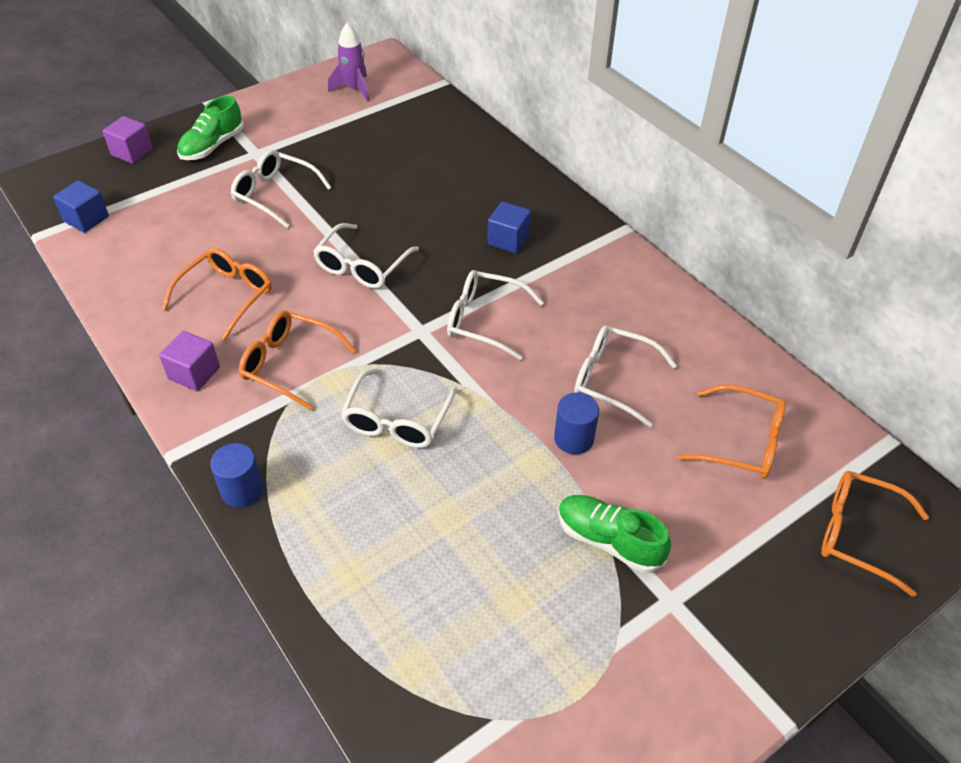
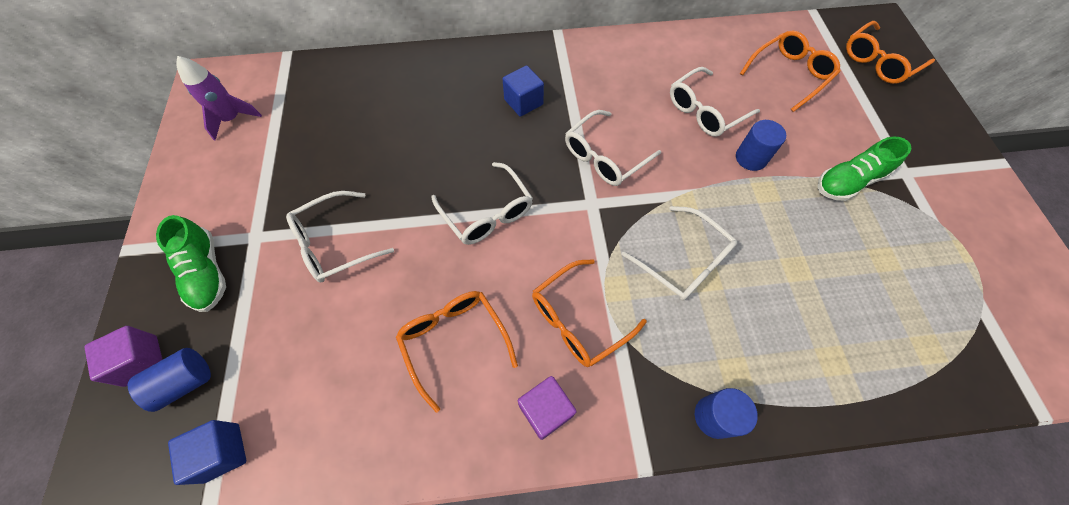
camera: 60 degrees left, 15 degrees up
(126, 178) = (185, 382): none -> blue cylinder

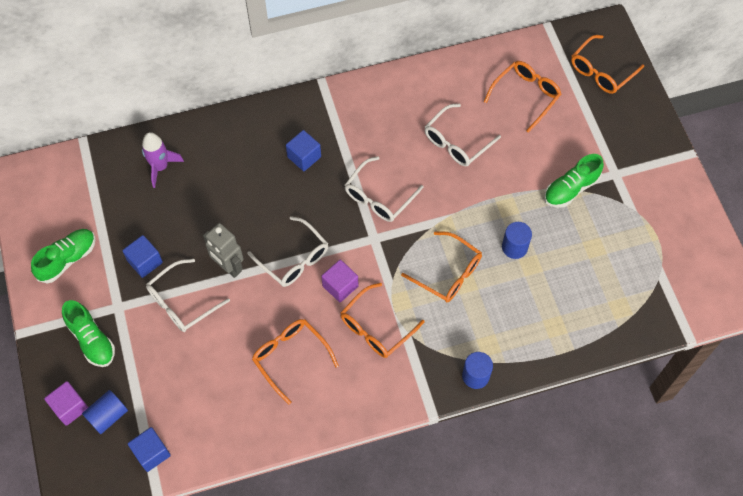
camera: 10 degrees left, 0 degrees up
(219, 172) = (68, 259): none -> green shoe
(232, 119) = (59, 211): purple rocket -> purple rocket (160, 167)
(307, 188) = (145, 262): none -> blue cube
(404, 210) = (228, 267): none -> grey robot
(545, 410) = (363, 391): purple cube -> purple cube (340, 286)
(684, 261) = (448, 273): white glasses -> orange glasses
(751, 158) = (495, 180): blue cylinder -> blue cylinder (514, 247)

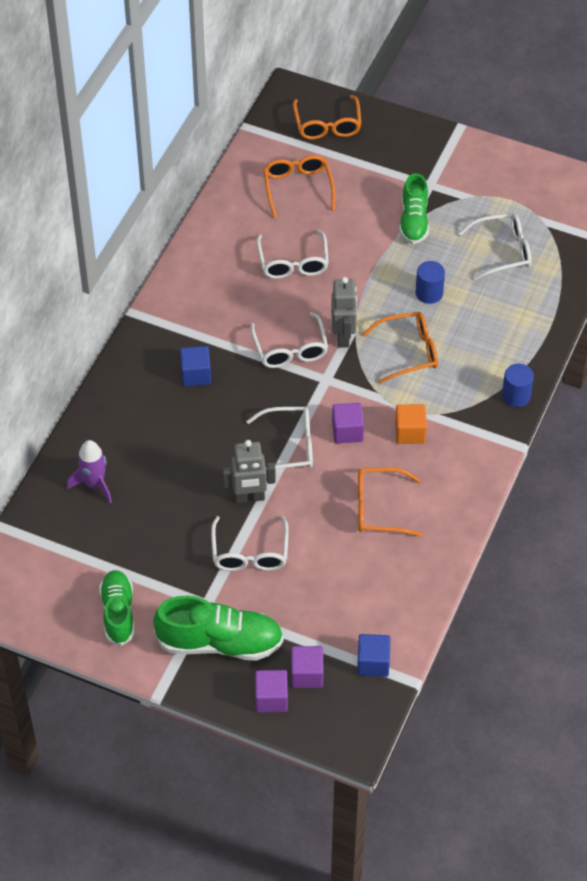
camera: 50 degrees left, 10 degrees down
(91, 339) = (220, 643): green shoe -> green shoe, size x1.51
(108, 416) = (307, 674): blue cylinder -> purple cube
(145, 262) = (181, 555): blue cube -> none
(376, 327) = (410, 432): orange glasses -> orange cube
(421, 221) = (343, 336): none -> grey robot
(602, 267) = (502, 251): none -> white glasses

